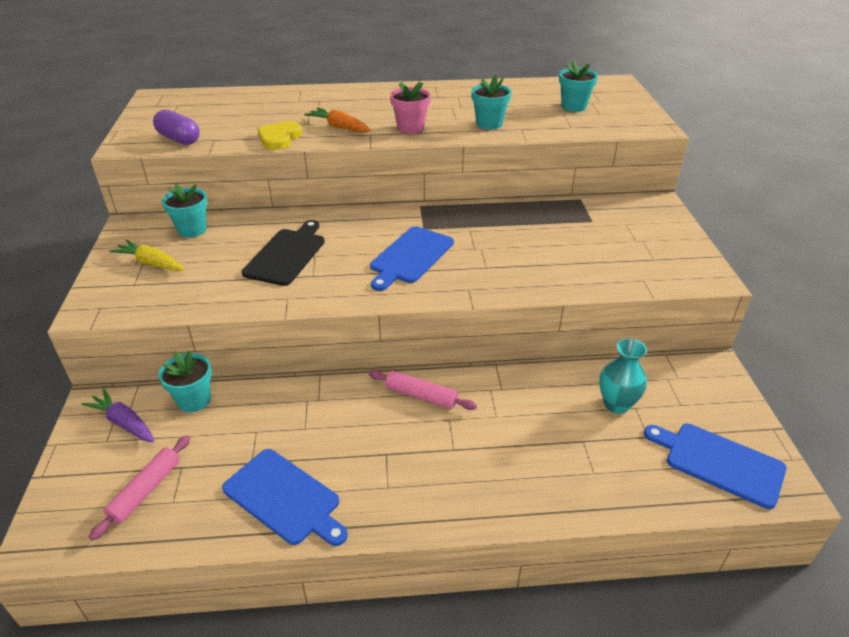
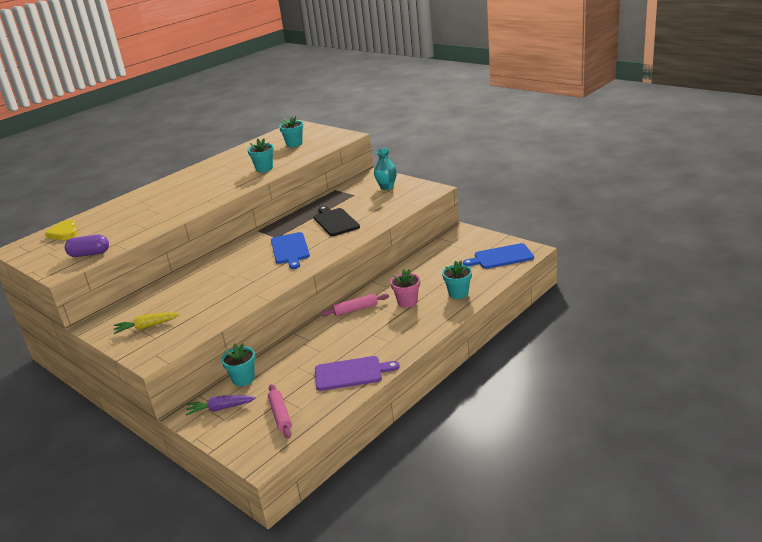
camera: 40 degrees left, 10 degrees down
(192, 230) = (140, 304): turquoise flower pot -> turquoise flower pot (458, 293)
(279, 138) = (156, 225): yellow heart -> yellow heart (64, 233)
(285, 498) = (351, 373): blue cutting board -> purple cutting board
(286, 255) = (221, 283): black cutting board -> black cutting board (335, 221)
(339, 127) = (182, 205): orange carrot -> none
(410, 128) = (225, 188): pink flower pot -> pink flower pot (407, 302)
(616, 404) = (441, 263): turquoise vase -> turquoise vase (387, 187)

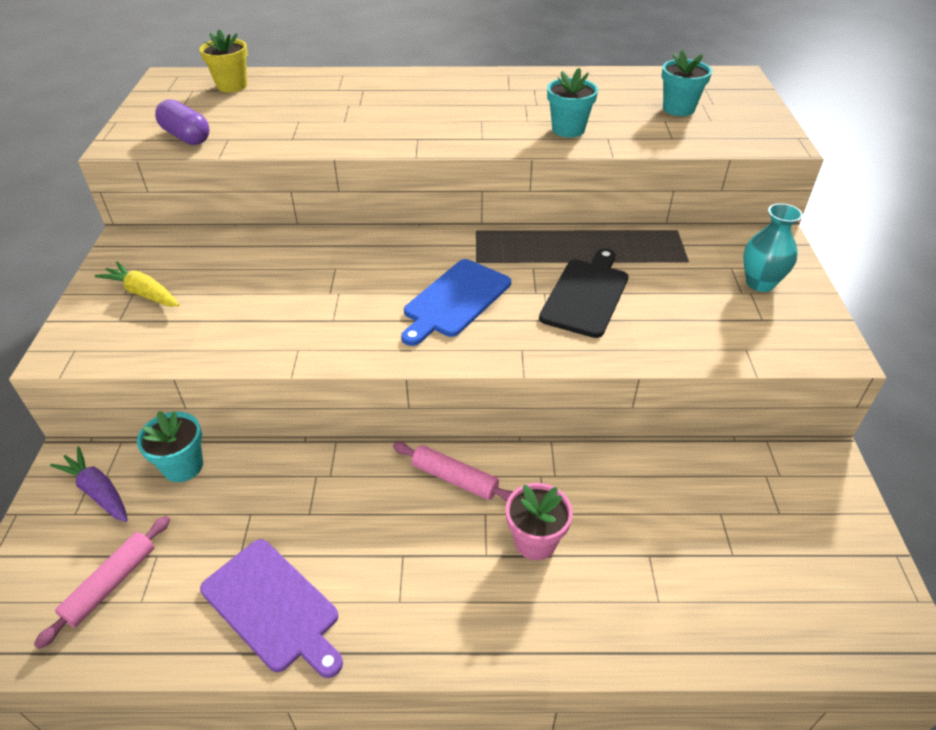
camera: 45 degrees right, 15 degrees up
(64, 233) = (232, 86): yellow heart -> yellow flower pot
(458, 293) = (632, 609): turquoise flower pot -> none
(501, 257) = (821, 599): blue cutting board -> none

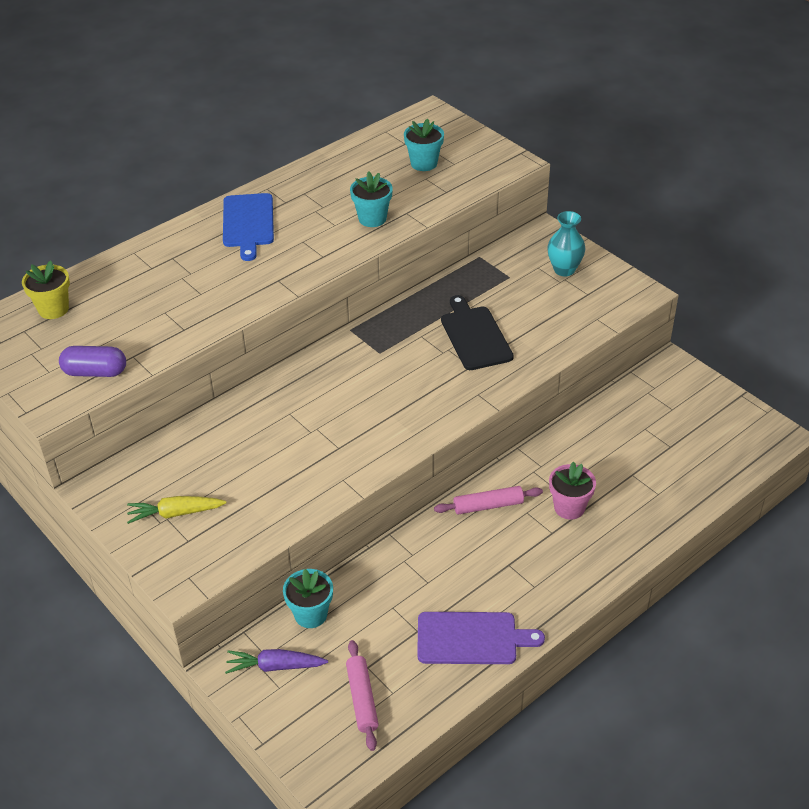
camera: 40 degrees left, 0 degrees up
(455, 300) = (400, 387): blue cutting board -> blue cutting board (248, 223)

